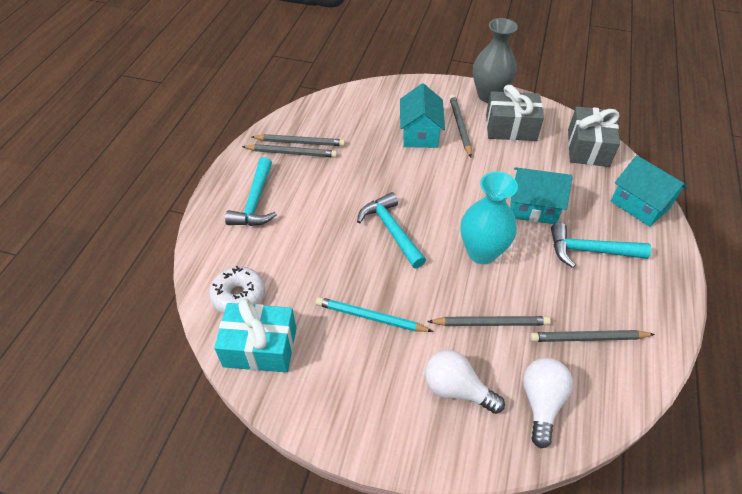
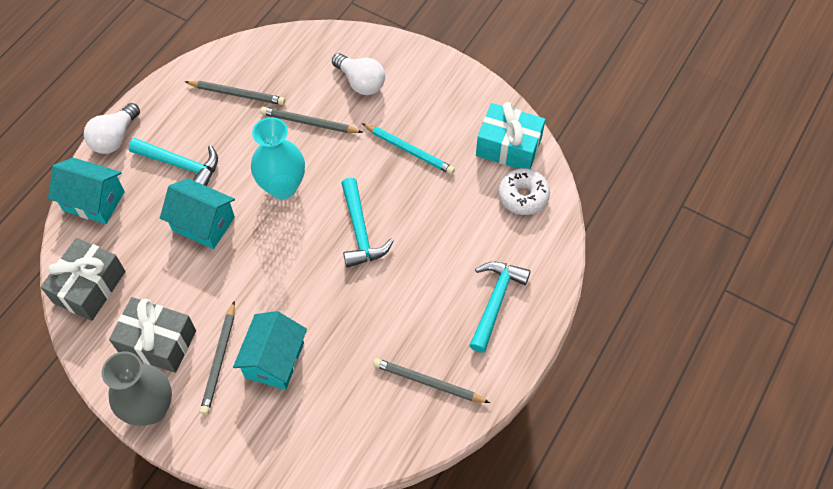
camera: 165 degrees left, 10 degrees up
(291, 153) = (442, 366): grey pencil -> none
(541, 402) = (302, 60): white light bulb -> white light bulb (115, 138)
(640, 204) = (94, 201): turquoise house -> turquoise house turned 45 degrees counterclockwise

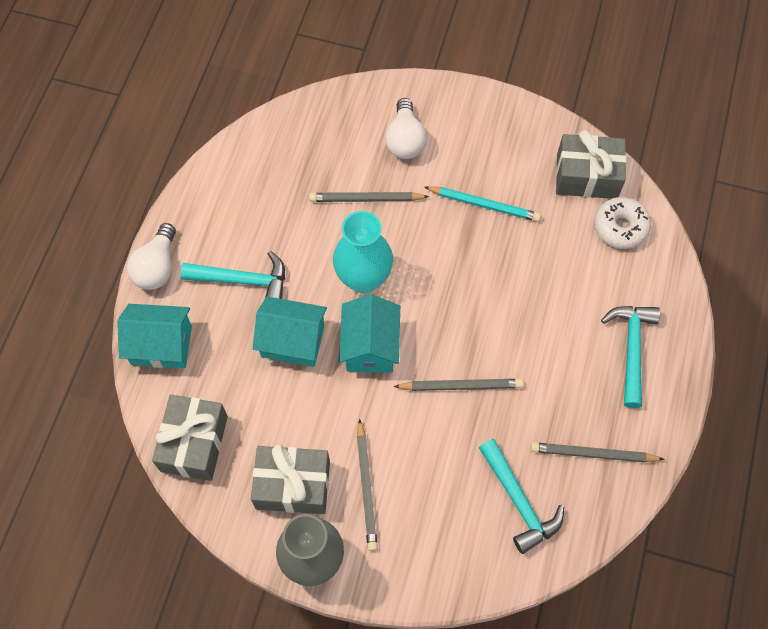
camera: 15 degrees left, 5 degrees up
(237, 94) = (275, 184): grey pencil -> grey pencil (461, 386)
(274, 360) = (425, 472): turquoise house -> turquoise house (370, 346)
(360, 231) = (464, 308): turquoise hammer -> turquoise hammer (519, 502)
(361, 82) = (405, 140): white light bulb -> white light bulb turned 60 degrees clockwise
(508, 147) = (587, 176): turquoise gift -> grey gift

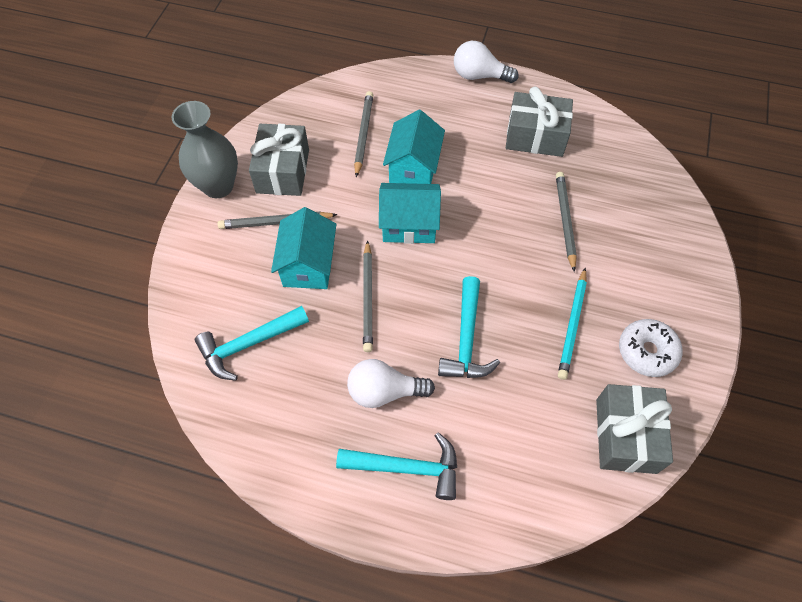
camera: 90 degrees right, 5 degrees down
(161, 345) = (409, 83): turquoise house -> turquoise house (308, 265)
(194, 443) = (324, 107): grey gift -> grey gift (535, 136)
(243, 280) = (470, 132): turquoise hammer -> turquoise hammer (466, 339)
(363, 278) = (478, 219): turquoise vase -> none
(405, 140) = (640, 254): white light bulb -> white light bulb (384, 391)
(593, 454) = (290, 417): grey pencil -> grey pencil (363, 134)
(620, 227) = (561, 469): white donut -> white donut (647, 352)

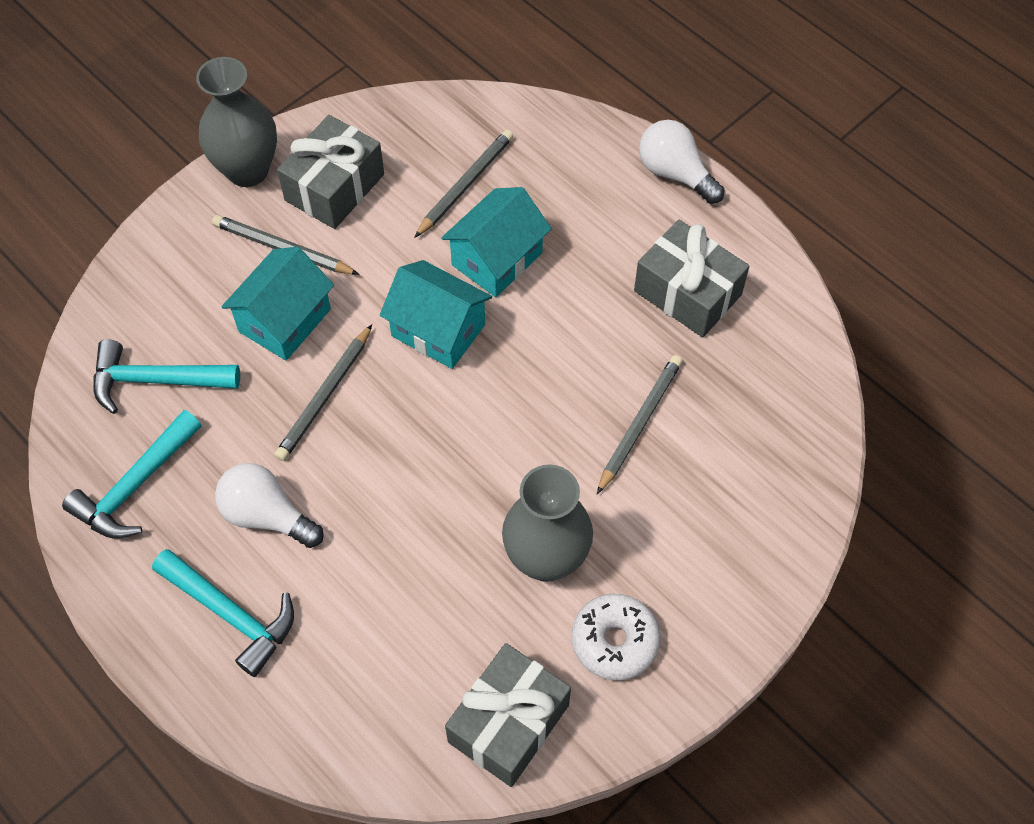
camera: 30 degrees right, 0 degrees up
(466, 339) = (404, 506): turquoise hammer -> turquoise hammer (135, 486)
(572, 325) = (546, 559): turquoise pencil -> grey vase

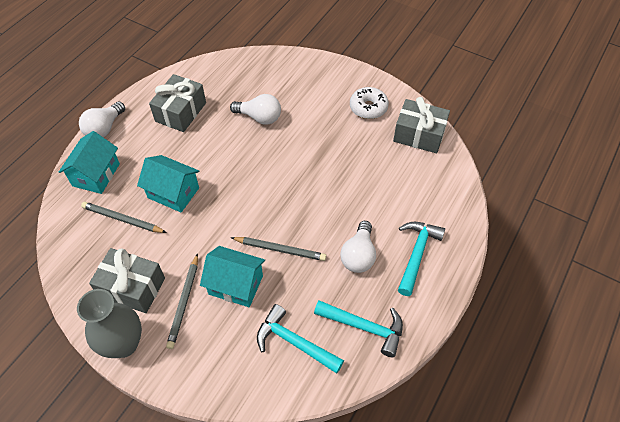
camera: 105 degrees left, 5 degrees down
(156, 380) = (294, 342): turquoise hammer -> turquoise hammer turned 135 degrees clockwise
(438, 330) = (225, 208): turquoise house -> turquoise house (96, 175)
(546, 559) = (339, 137): grey vase -> none
(639, 424) = (259, 117): grey pencil -> white light bulb

